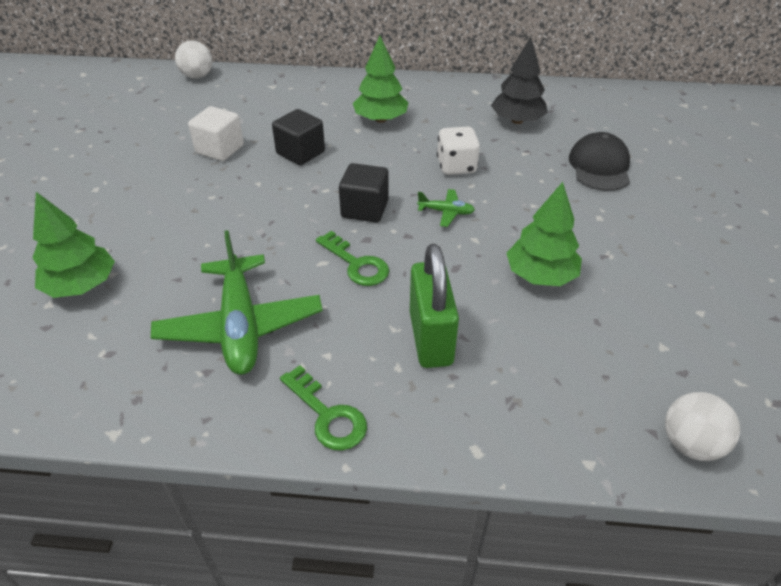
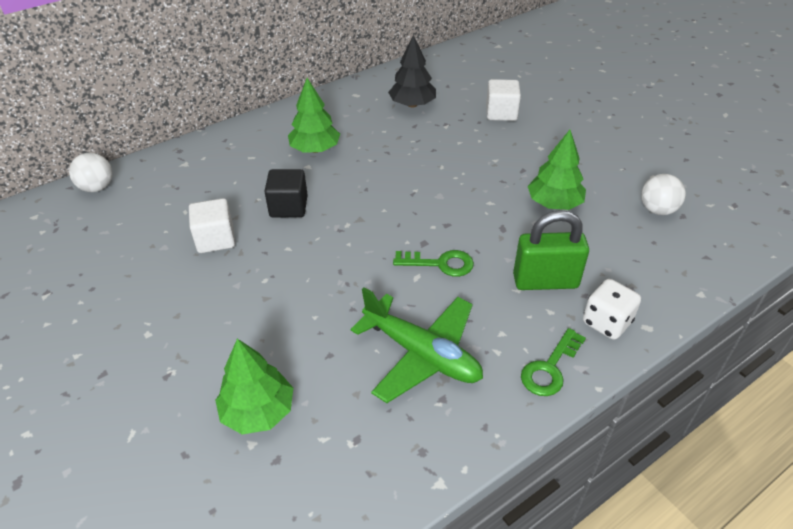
camera: 40 degrees left, 0 degrees up
(327, 415) = (550, 368): green key -> green key turned 120 degrees clockwise
(365, 209) = (394, 223): black cube -> none
(430, 338) = (545, 281): green padlock -> green padlock turned 45 degrees counterclockwise
(446, 212) = (450, 194): green plane -> none
(456, 166) = (415, 158): white dice -> white dice (606, 322)
(599, 166) = (501, 113): black cap -> white cube
(690, 444) = (727, 251): white ball -> white ball (657, 210)

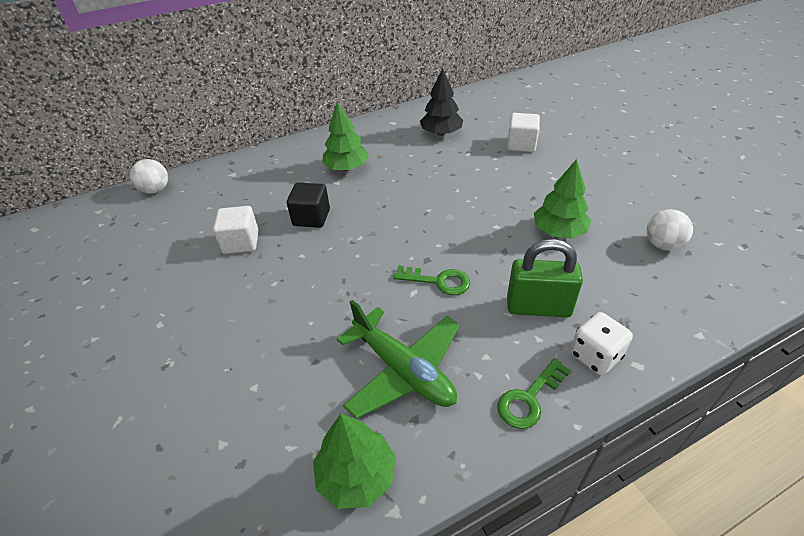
camera: 10 degrees right, 0 degrees up
(258, 411) = (236, 411): green tree -> green tree (356, 475)

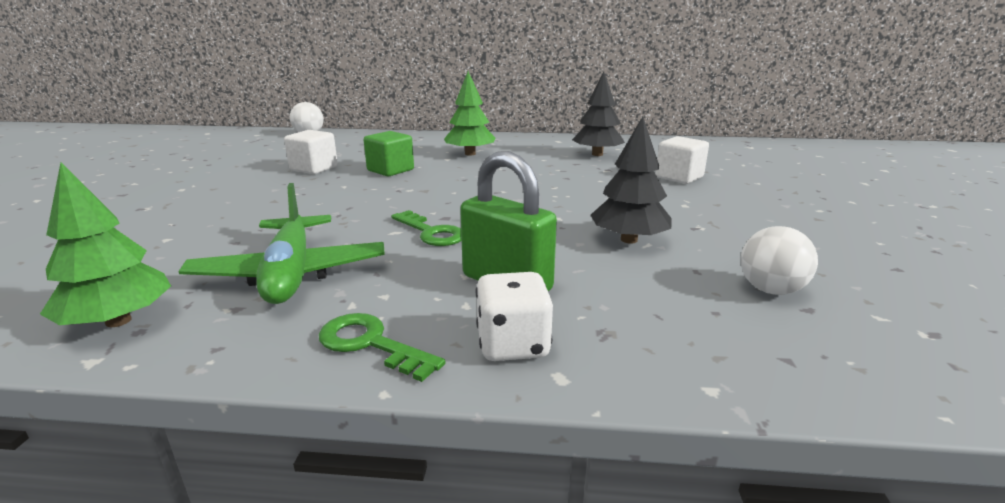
camera: 30 degrees right, 20 degrees down
(311, 217) = (390, 170): black cube -> green cube
(529, 398) = (371, 344): green key -> green key turned 45 degrees clockwise
(559, 231) = (629, 240): green tree -> black tree

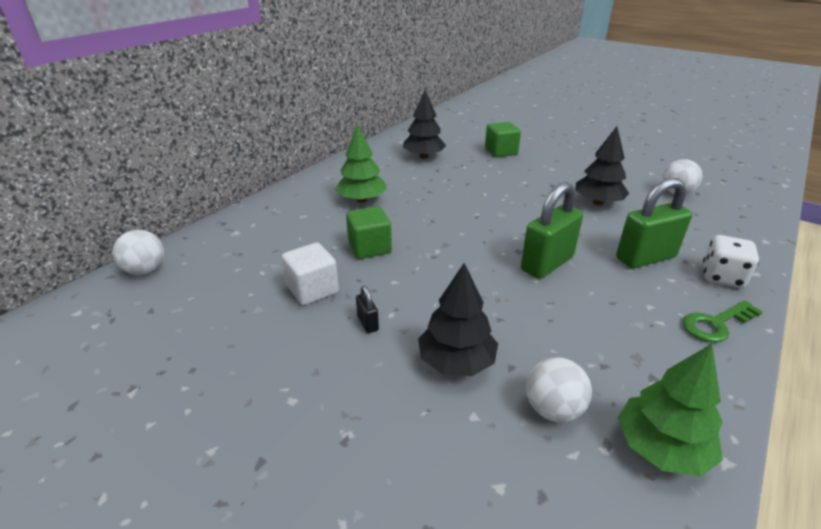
camera: 60 degrees left, 10 degrees up
(176, 266) = (553, 409): none -> white ball
(236, 222) = (456, 362): none -> black tree
(278, 189) = (368, 323): none -> black padlock
(290, 274) = (598, 342): green plane -> none
(431, 232) = (547, 264): green key -> green padlock
(679, 177) = (501, 152): white cube -> green cube

